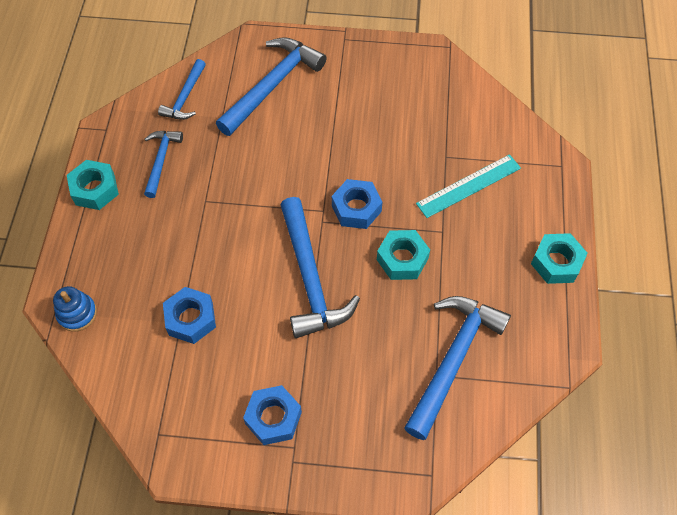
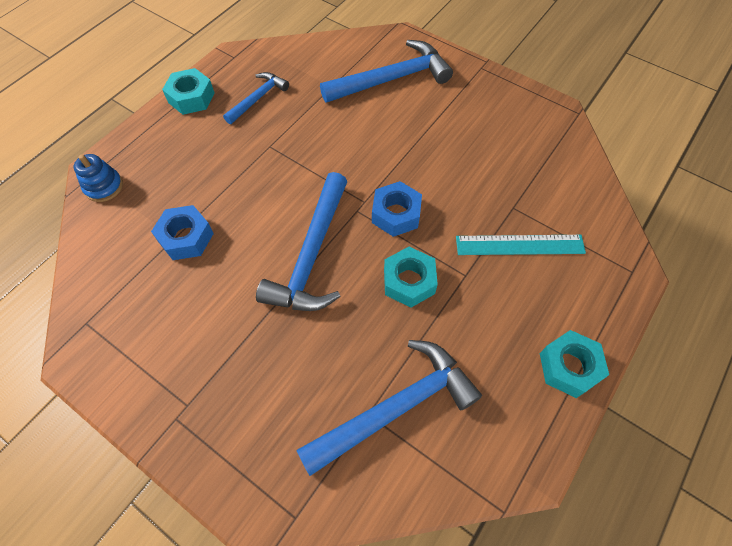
camera: 30 degrees right, 0 degrees up
(185, 97) = (313, 59): blue hammer -> none
(273, 418) = (189, 366): blue nut -> none

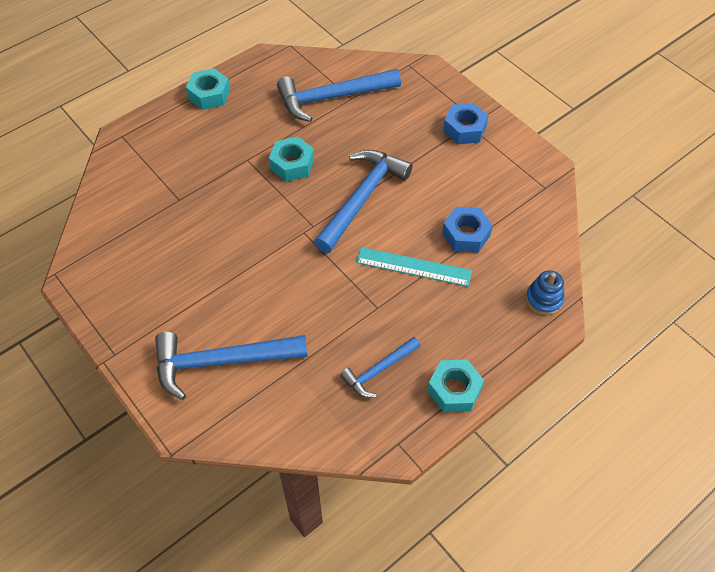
camera: 165 degrees left, 5 degrees down
(396, 214) = (280, 215): blue nut -> blue nut (464, 129)
(520, 245) = (193, 170): turquoise ruler -> turquoise ruler (413, 266)

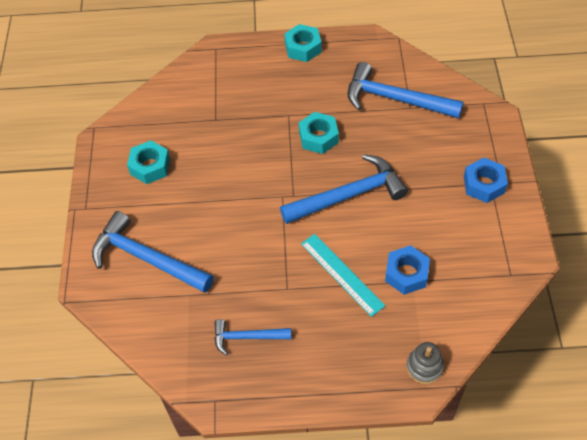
camera: 40 degrees right, 0 degrees up
(454, 390) = (289, 390): turquoise nut -> turquoise nut (150, 166)
(544, 299) = (424, 367): blue stacking toy -> grey stacking toy

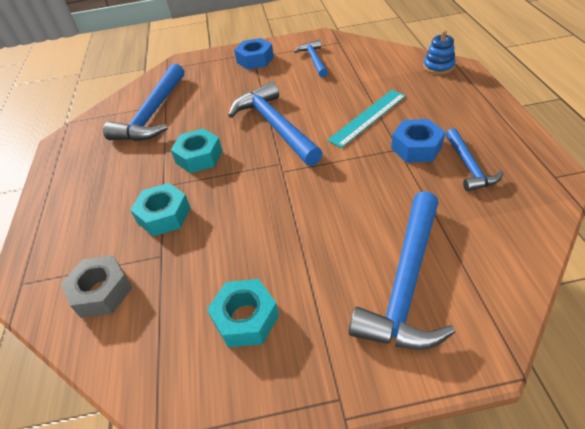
camera: 95 degrees left, 10 degrees down
(195, 91) = (102, 292): none -> grey nut
(303, 48) = (55, 191): turquoise nut -> turquoise nut (164, 215)
(406, 274) = (354, 84): blue nut -> blue nut (416, 147)
(424, 367) = (438, 67): grey stacking toy -> blue stacking toy
(470, 242) = (313, 60): none -> blue hammer

